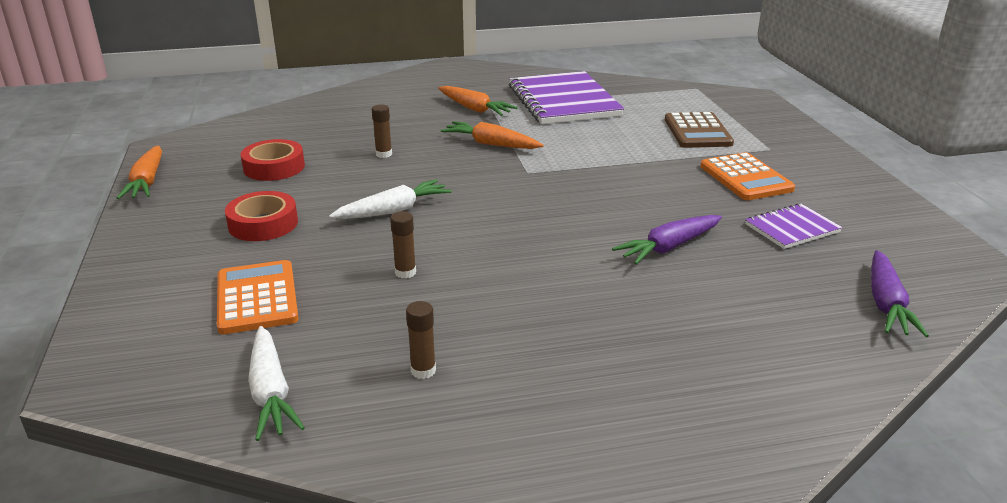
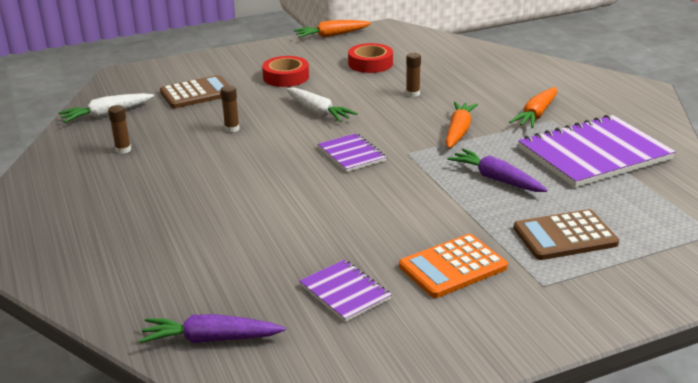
camera: 80 degrees right, 0 degrees up
(257, 298) = (197, 93): orange calculator -> brown calculator
(517, 201) = (351, 154): none -> purple notebook
(669, 247) = (290, 226): purple carrot -> purple carrot (496, 179)

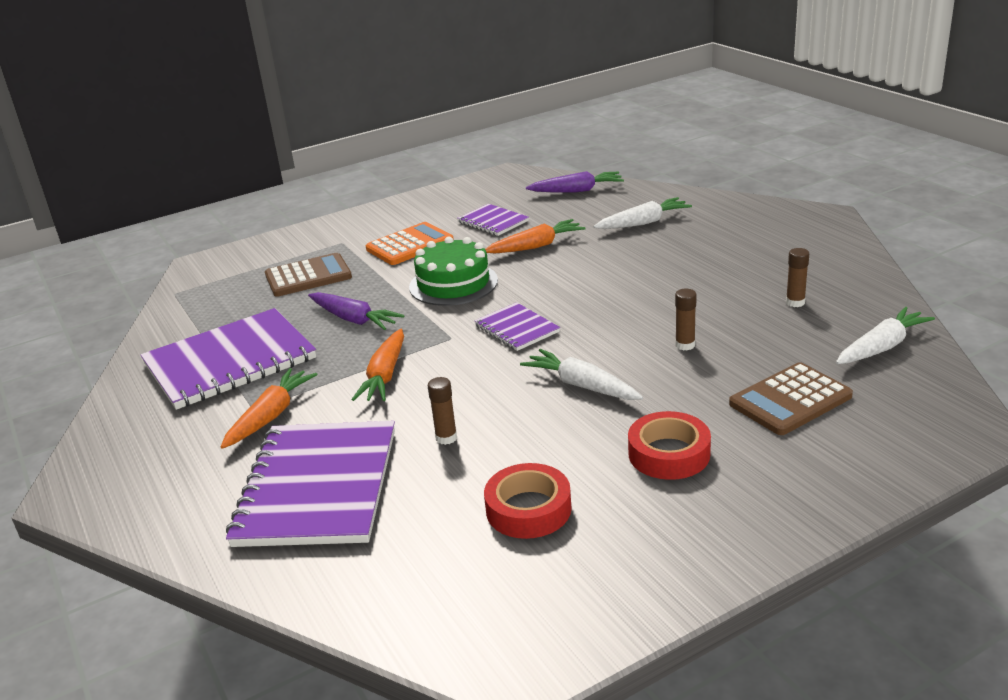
camera: 175 degrees right, 0 degrees up
(170, 259) = (643, 223): none -> white carrot
(332, 35) = (640, 608): orange carrot -> orange carrot (535, 246)
(402, 205) = (453, 284): none -> green cake
(488, 79) = (317, 487): none -> purple notebook

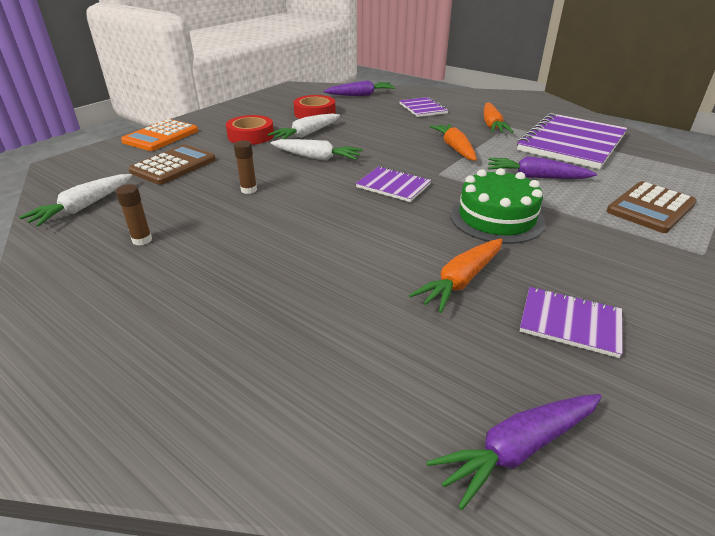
camera: 155 degrees right, 5 degrees up
(317, 487) = (423, 108): purple notebook -> purple notebook, size x0.50
(387, 572) = (360, 95): none -> purple carrot
(410, 245) = (617, 261): orange calculator -> orange calculator (161, 136)
(446, 438) = (379, 128): brown glue stick -> none
(643, 223) = (339, 354): white carrot -> white carrot (307, 134)

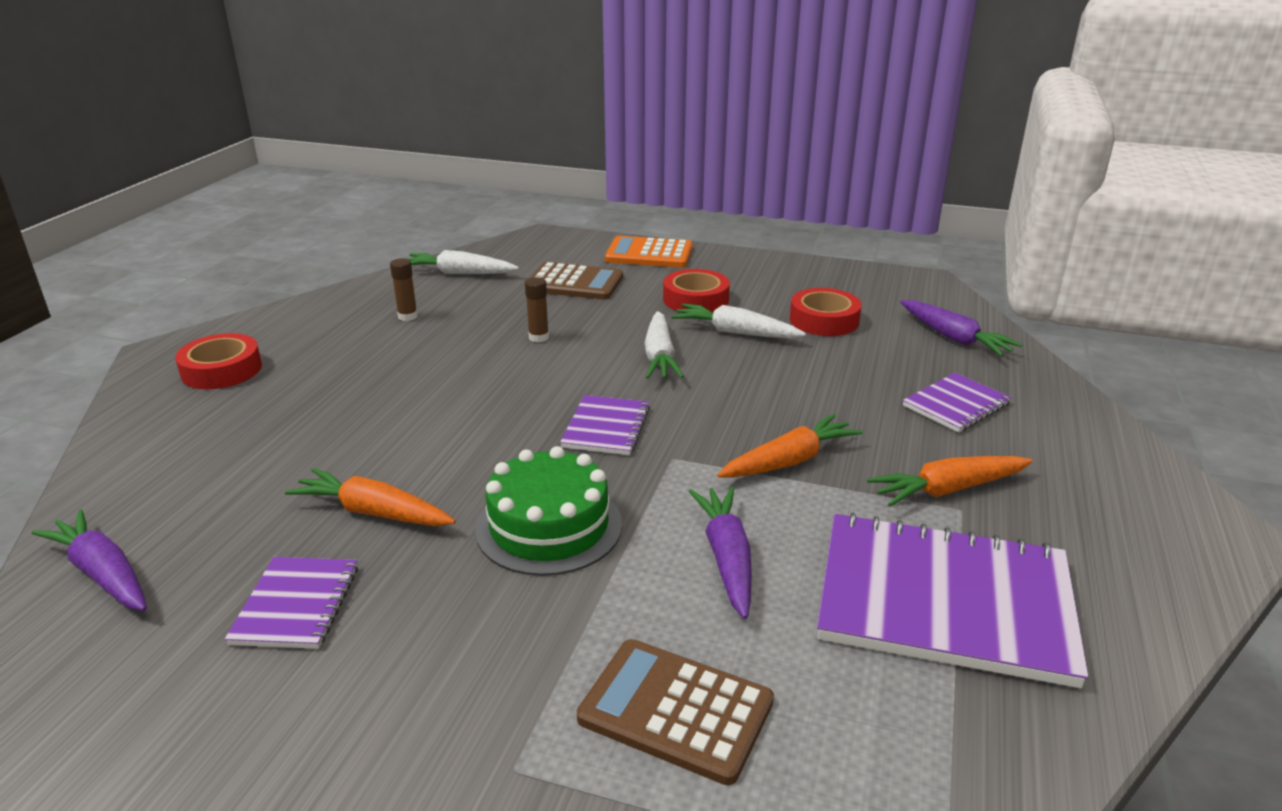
camera: 70 degrees right, 5 degrees down
(133, 367) = (222, 370): none -> red tape

